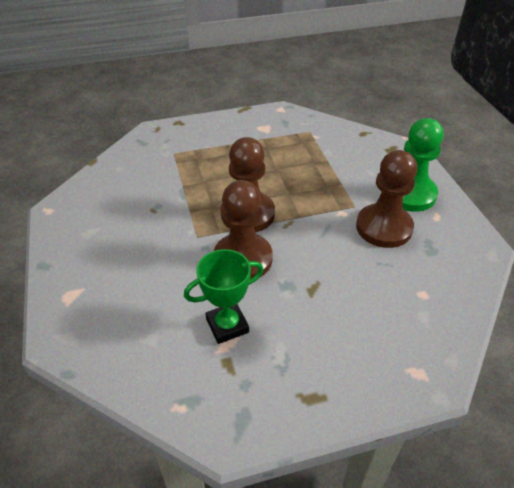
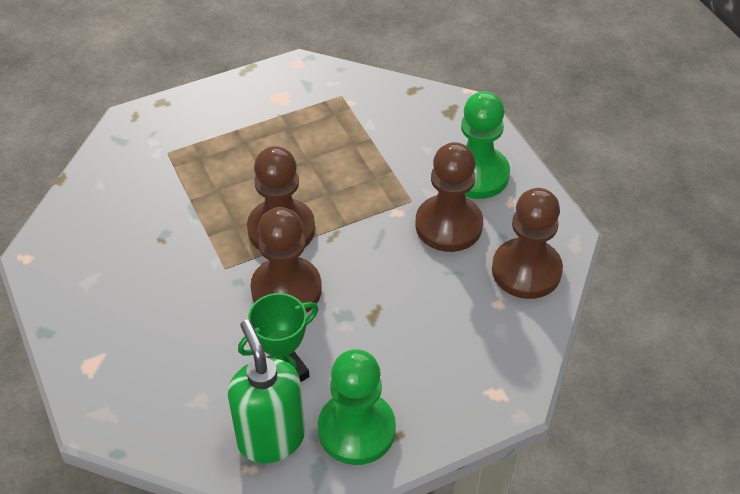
camera: 10 degrees left, 5 degrees up
(204, 382) = (271, 438): none -> green soap dispenser
(283, 386) = (356, 430): none -> green pawn
(449, 270) = (526, 270): none -> brown pawn

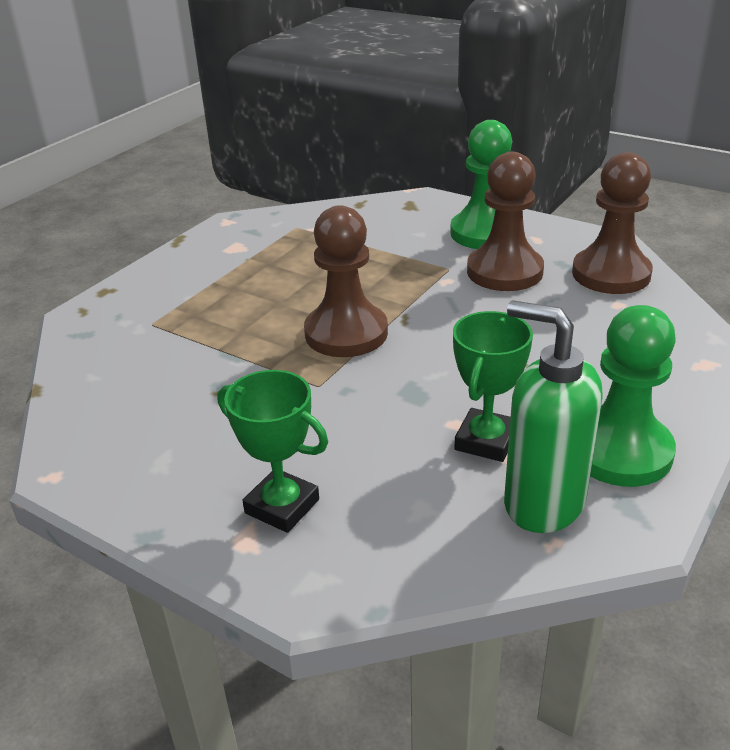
camera: 30 degrees left, 15 degrees down
(126, 353) = (282, 506): none -> green trophy
(286, 290) = (407, 375): brown pawn -> none

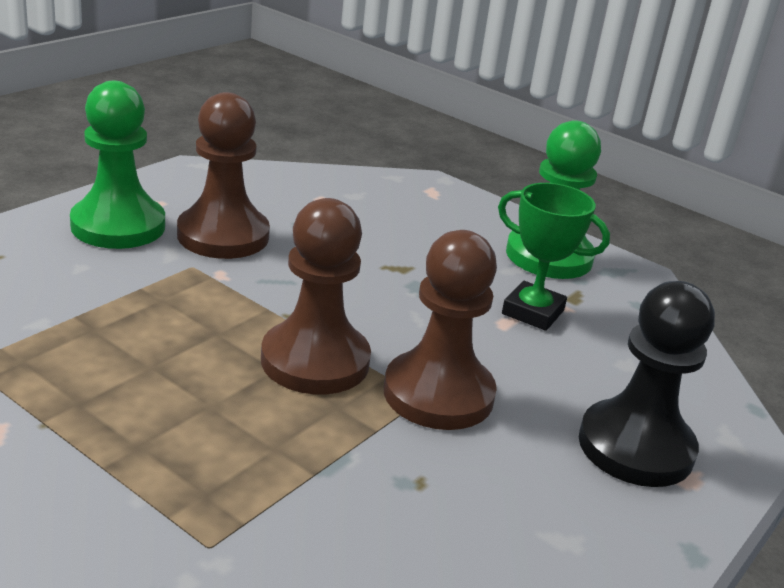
camera: 90 degrees left, 5 degrees down
(282, 506) = (635, 447): green trophy -> black pawn
(543, 503) = (615, 304): green soap dispenser -> none
(611, 274) = (263, 186): brown pawn -> brown pawn (438, 394)

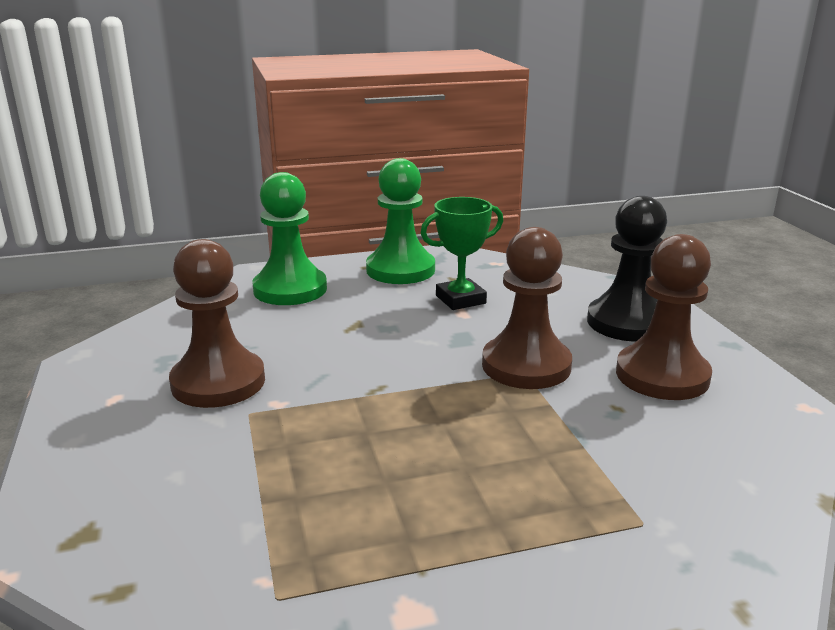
camera: 50 degrees left, 5 degrees down
(118, 226) = (130, 431): green pawn -> green pawn (290, 289)
(315, 361) = (446, 400): brown pawn -> brown pawn (662, 375)

